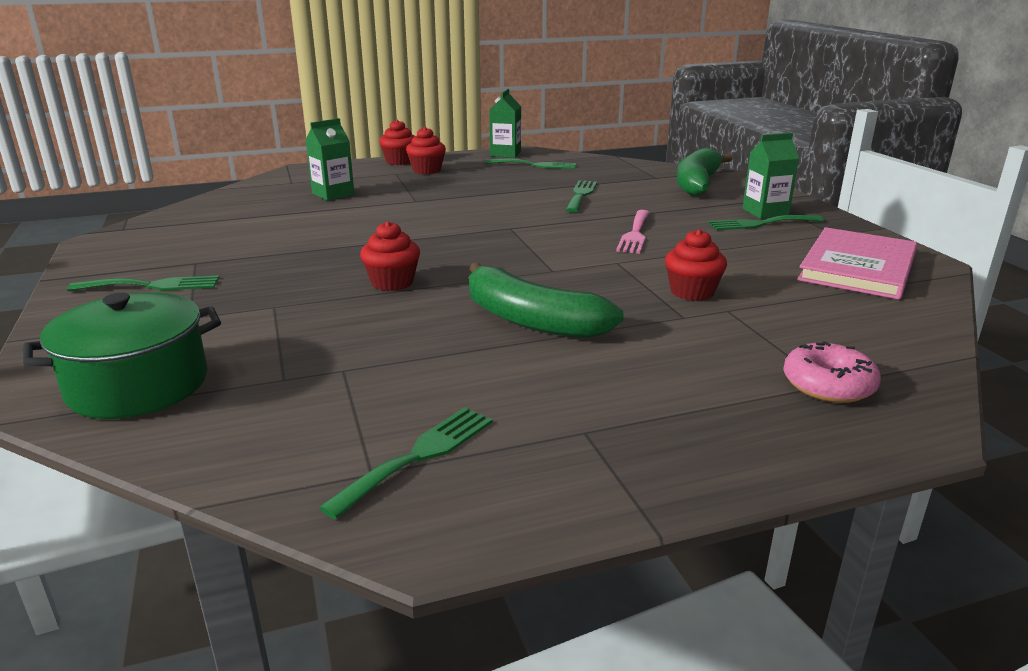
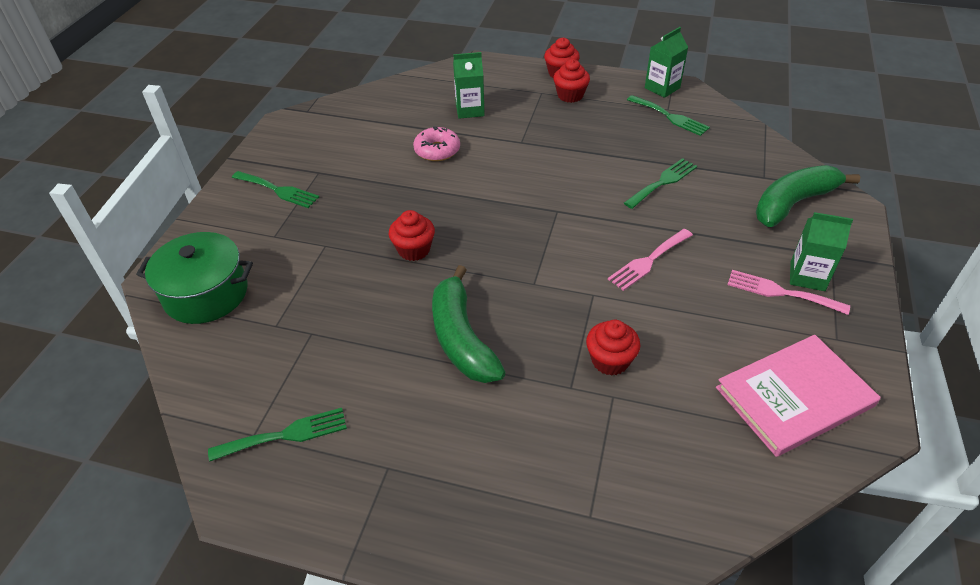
camera: 35 degrees right, 20 degrees up
(760, 223) = (781, 292): green fork -> pink fork
(828, 385) = (588, 517): pink donut -> pink donut (437, 150)

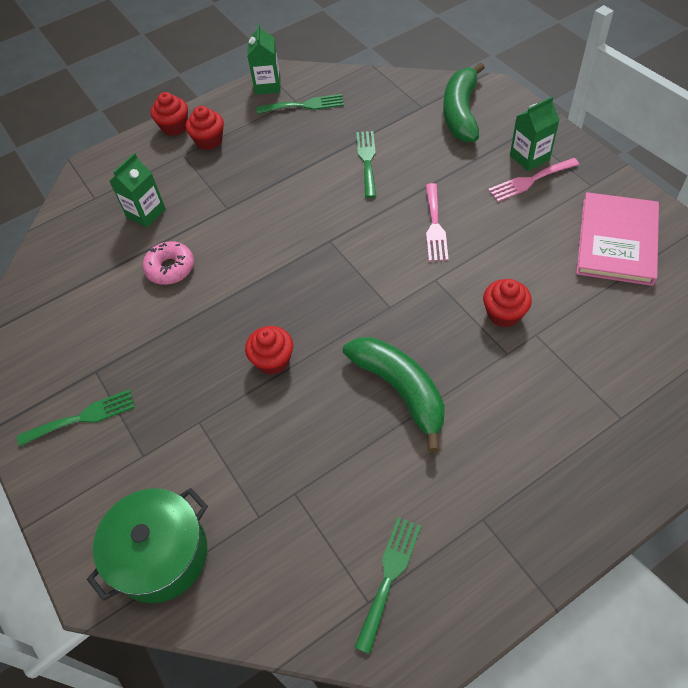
camera: 45 degrees left, 10 degrees up
(461, 338) = (400, 390): green banana -> green banana turned 150 degrees counterclockwise

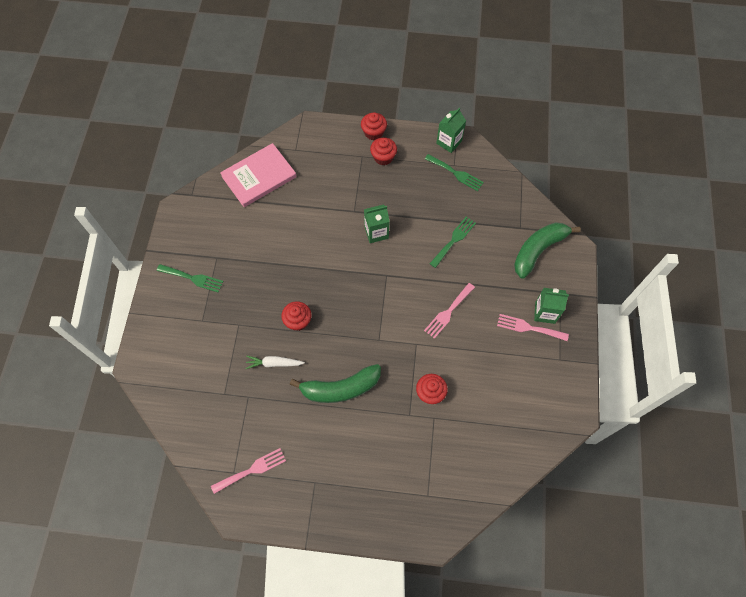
camera: 35 degrees right, 10 degrees up
(146, 213) = (312, 181): green carton -> green carton (376, 232)
(161, 554) = (172, 375): green pot -> none
(170, 268) = (296, 226): pink donut -> none
(290, 428) = (274, 363): none -> white carrot
(389, 576) = (252, 470): green fork -> pink fork
(400, 390) = (340, 388): green banana -> green banana turned 75 degrees clockwise
(617, 241) = (534, 404): pink book -> pink book (259, 177)

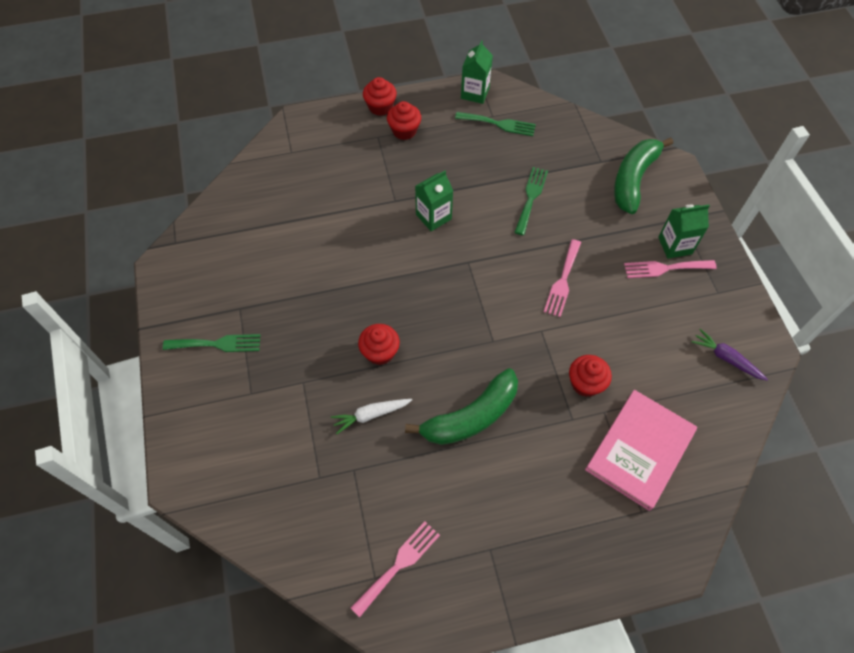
camera: 20 degrees left, 5 degrees down
(259, 177) = (257, 196): pink book -> pink book (640, 450)
(541, 410) = (726, 358): none -> purple carrot

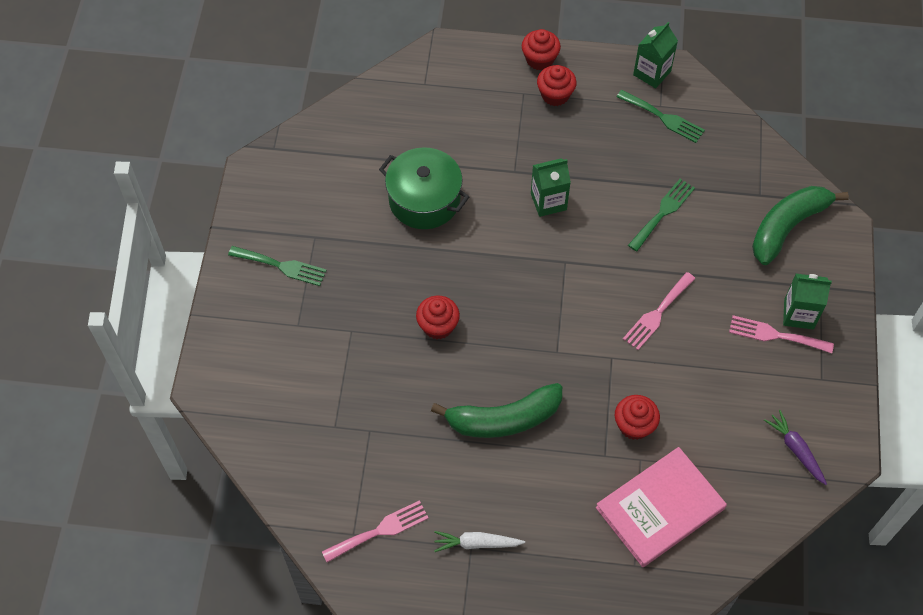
camera: 20 degrees right, 0 degrees up
(326, 247) = (424, 200): none -> green pot
(371, 415) = (405, 384): white carrot -> white carrot (476, 543)

